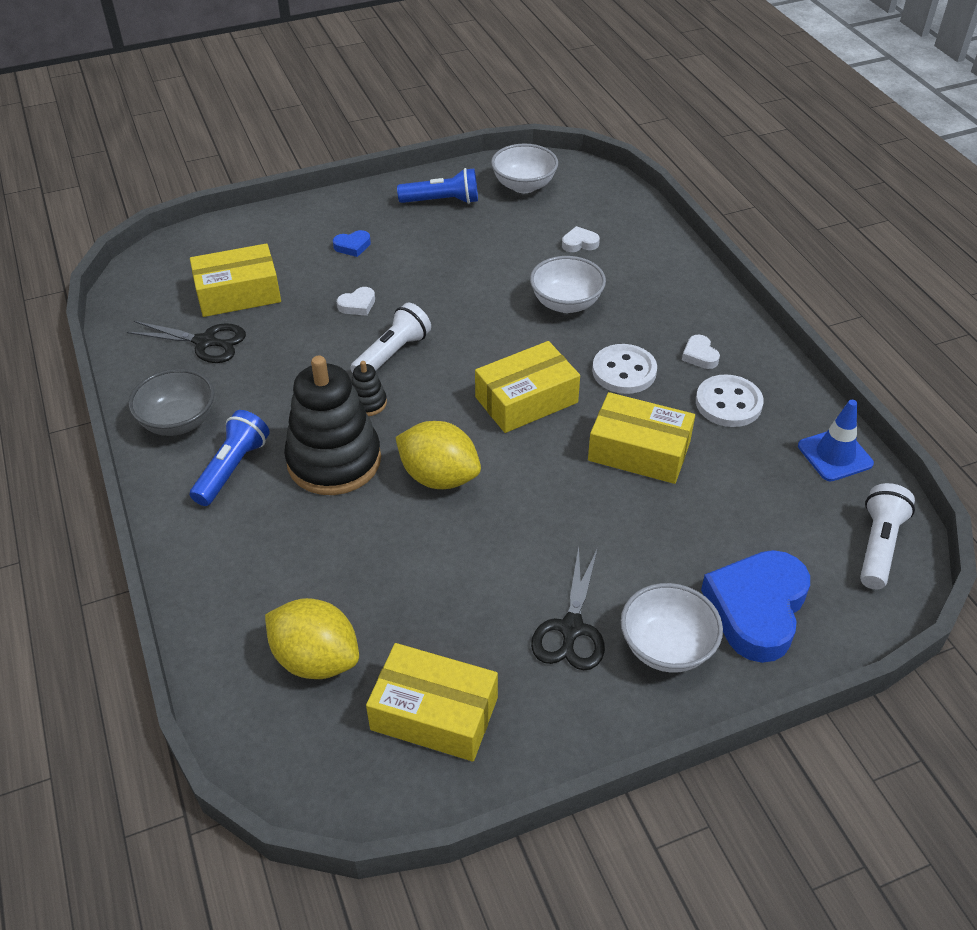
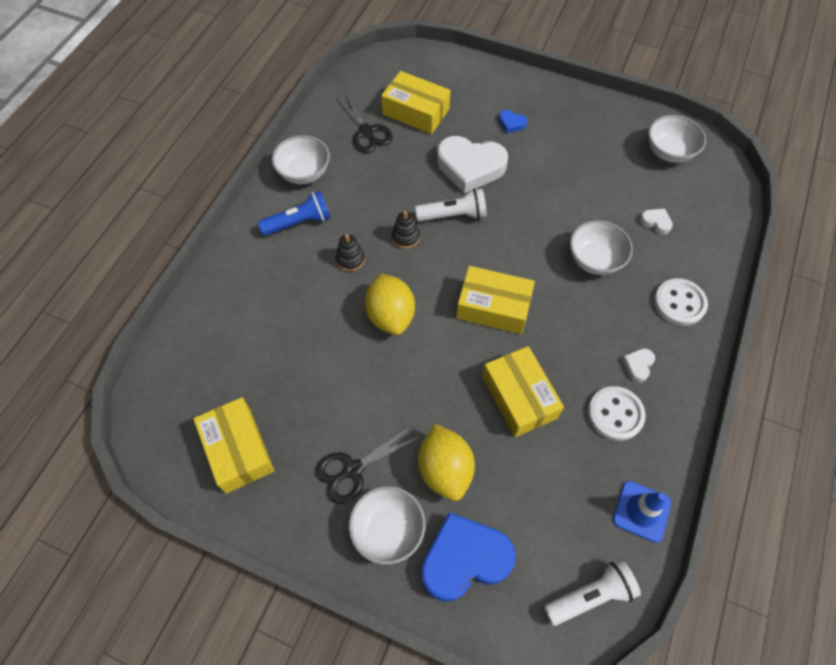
camera: 45 degrees right, 15 degrees up
(178, 422) = (304, 173): grey bowl -> white bowl
(316, 659) = (221, 367): yellow lemon -> yellow lemon (445, 470)
(334, 461) = (350, 259): black stacking toy -> black stacking toy, size x0.43
(357, 305) = (470, 167): white heart -> white heart, size x2.34
(442, 201) = (602, 128): blue flashlight -> none
(624, 371) = (575, 336): white button -> white button (679, 303)

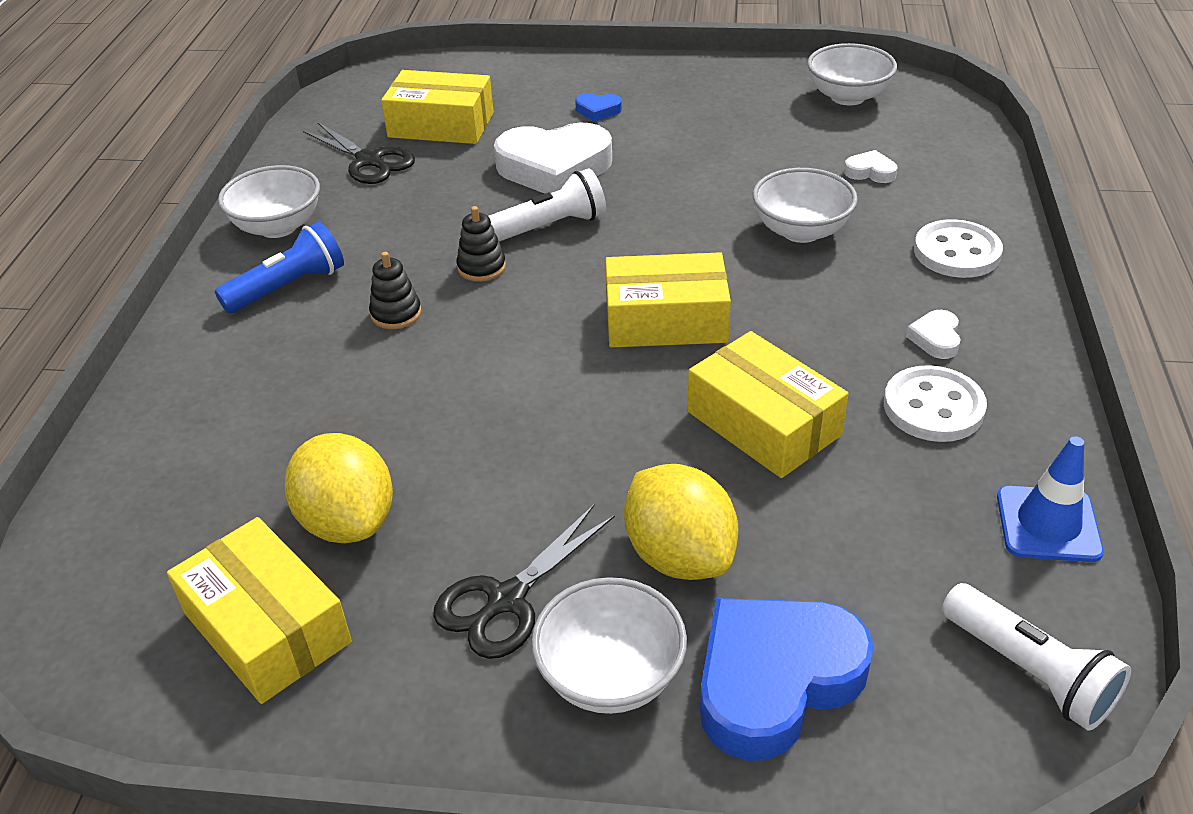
camera: 15 degrees left, 20 degrees down
(390, 316) = (494, 369): yellow lemon -> yellow lemon (348, 521)
(590, 595) = (1029, 671): white flashlight -> white flashlight turned 90 degrees clockwise

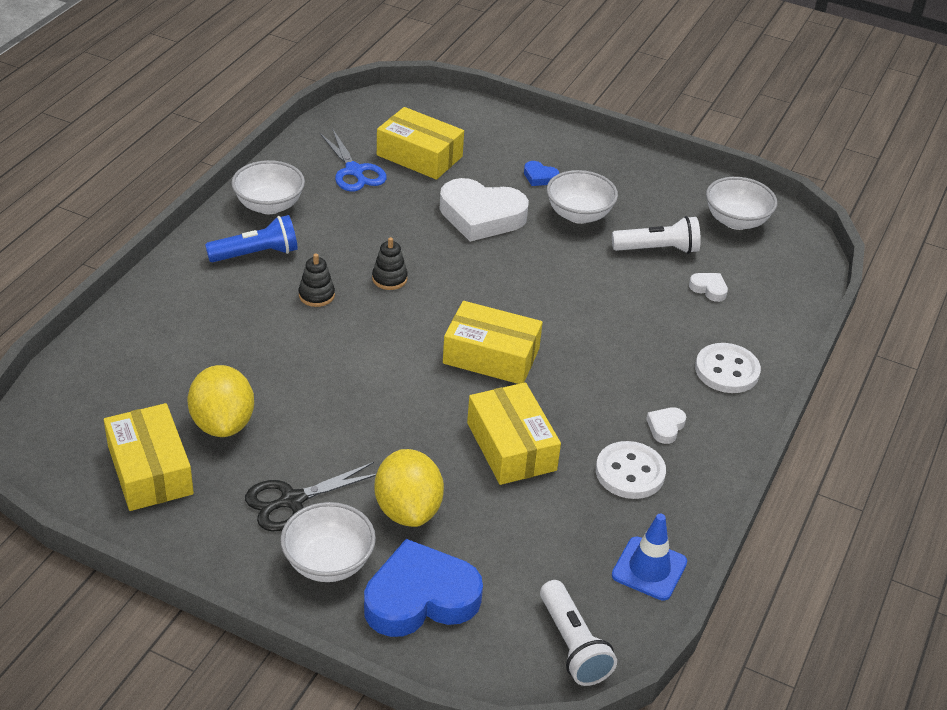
camera: 15 degrees right, 0 degrees up
(369, 161) = (354, 171): black scissors -> blue scissors
(551, 226) = (453, 262): white flashlight -> white flashlight (657, 249)
(801, 231) = (626, 320): white bowl -> white bowl (579, 215)

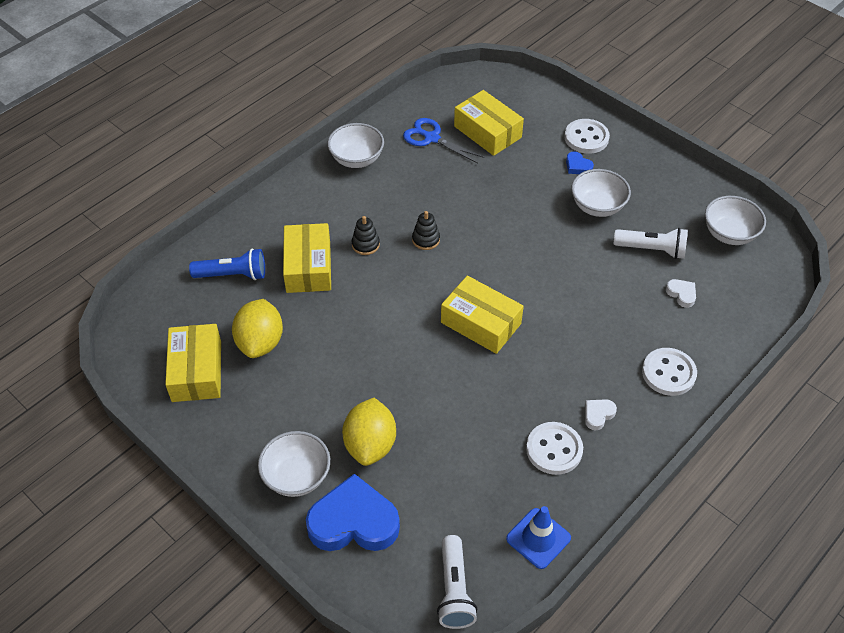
camera: 20 degrees right, 10 degrees up
(256, 254) = (333, 200): blue flashlight -> blue flashlight (233, 274)
(292, 500) = (288, 418): black scissors -> none
(354, 171) = (432, 138): blue scissors -> blue scissors turned 135 degrees clockwise
(481, 216) = (517, 195): white heart -> none
(511, 446) = (468, 406): yellow box -> yellow box (308, 267)
(538, 147) = (586, 138): none -> white button

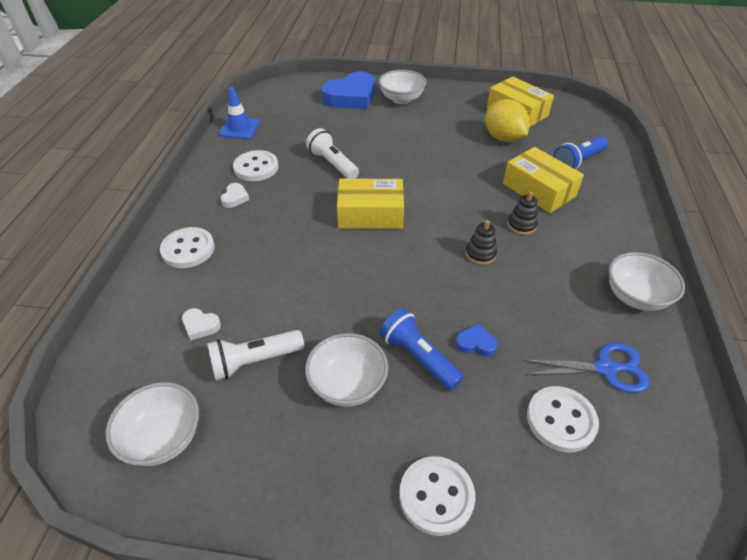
camera: 145 degrees right, 5 degrees down
(370, 445) = (376, 125): yellow lemon -> none
(454, 590) = (273, 96): white flashlight -> white flashlight (332, 164)
(487, 132) = (561, 420): yellow box -> white button
(540, 198) = (418, 357): none -> blue flashlight
(577, 166) = (411, 433): blue heart -> blue heart (475, 343)

